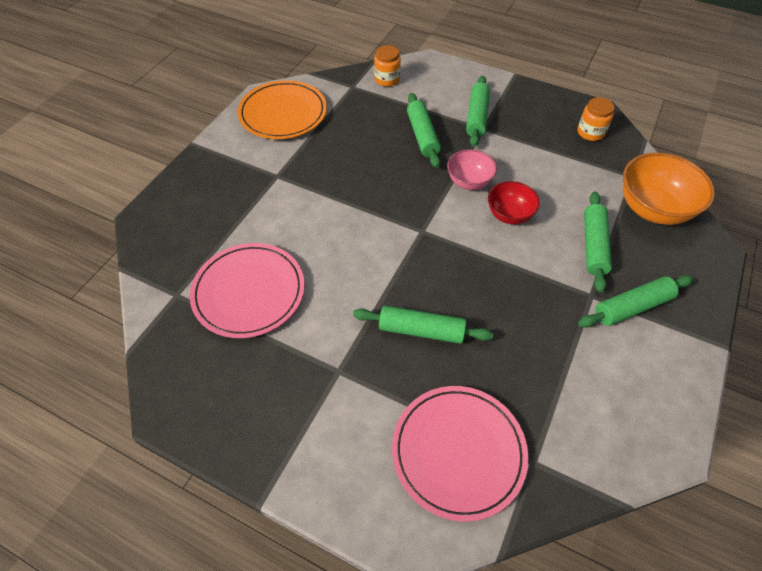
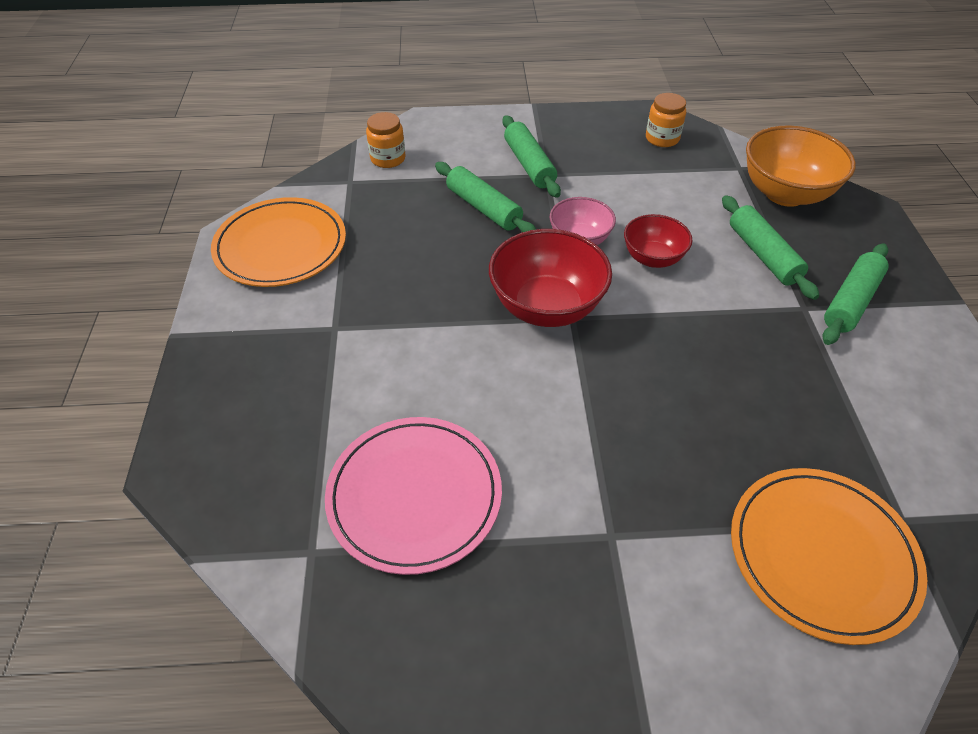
camera: 30 degrees left, 5 degrees down
(411, 217) = (546, 307): none -> red bowl
(421, 330) = (666, 434): green rolling pin -> none
(458, 452) = (822, 555): pink plate -> orange plate

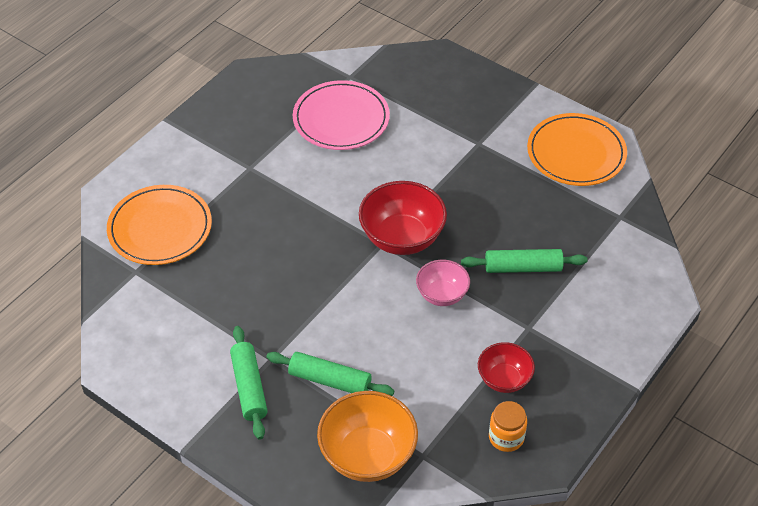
camera: 130 degrees right, 0 degrees up
(388, 158) = (631, 251): orange jar -> none
(529, 164) = (550, 326): green rolling pin -> none
(652, 258) = (387, 319): red bowl -> red bowl (504, 379)

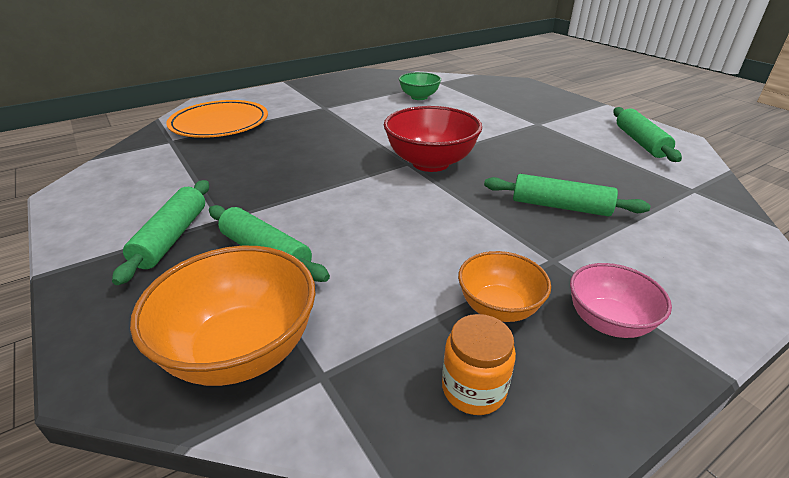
camera: 20 degrees right, 15 degrees down
(341, 119) = (419, 97): pink plate -> green bowl
(442, 295) = (451, 209): pink bowl -> pink bowl (608, 322)
(504, 379) = (498, 308): red bowl -> orange bowl
(576, 153) = (640, 142): orange plate -> green rolling pin

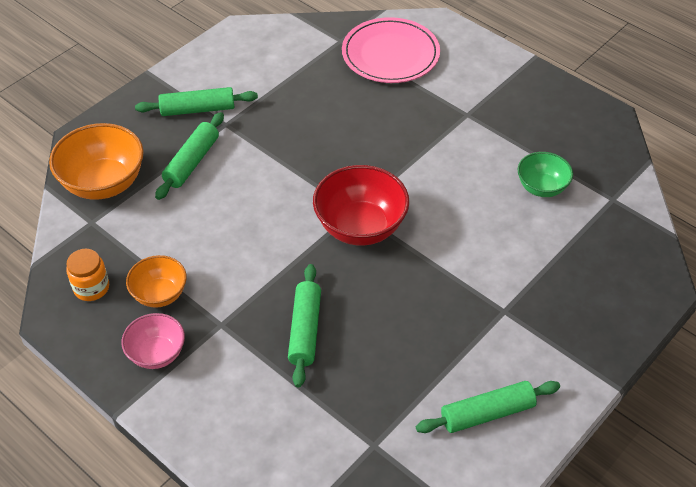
camera: 75 degrees right, 15 degrees up
(219, 123) = (390, 54): orange plate -> pink plate

